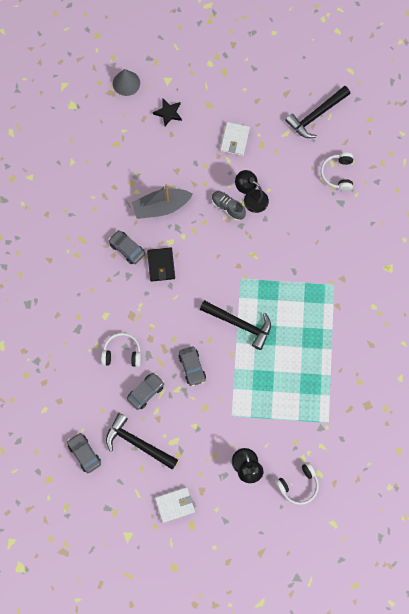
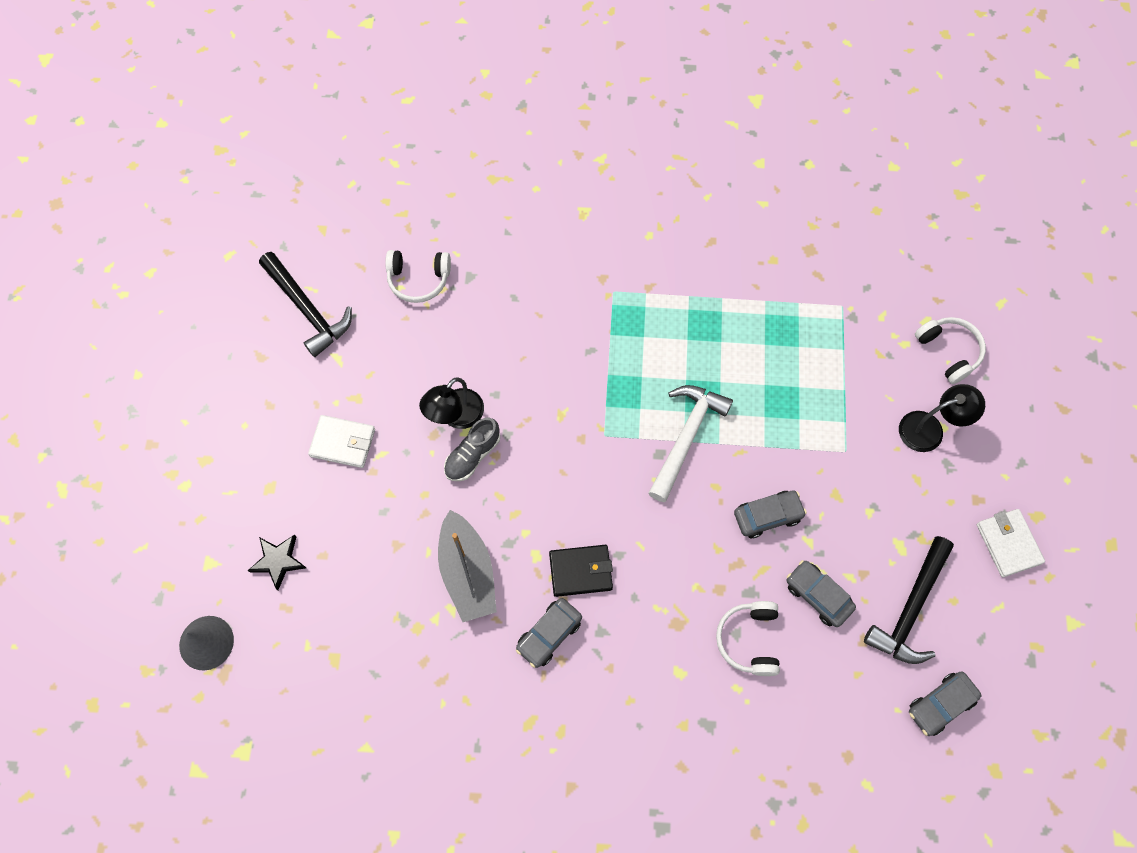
camera: 90 degrees left, 5 degrees down
(239, 324) = (686, 437): black hammer -> white hammer

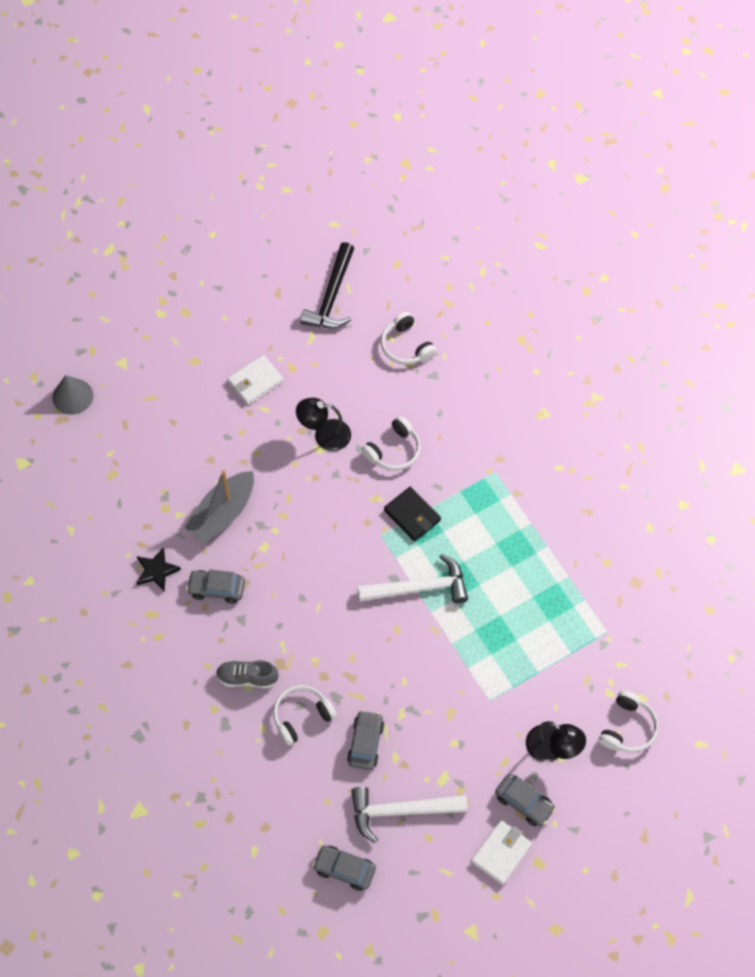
camera: 55 degrees right, 5 degrees down
(278, 561) = (151, 399): black star -> black star (156, 571)
(343, 443) = (255, 381): white wallet -> white wallet turned 75 degrees clockwise
(472, 455) = (305, 463): grey shoe -> grey shoe (247, 677)
(522, 364) = (394, 451): none -> white headphones
(580, 571) = (273, 581): black wallet -> black wallet (412, 515)
(767, 516) = (400, 676): grey car -> grey car (524, 802)
(910, 608) = (401, 811): black hammer -> white hammer

